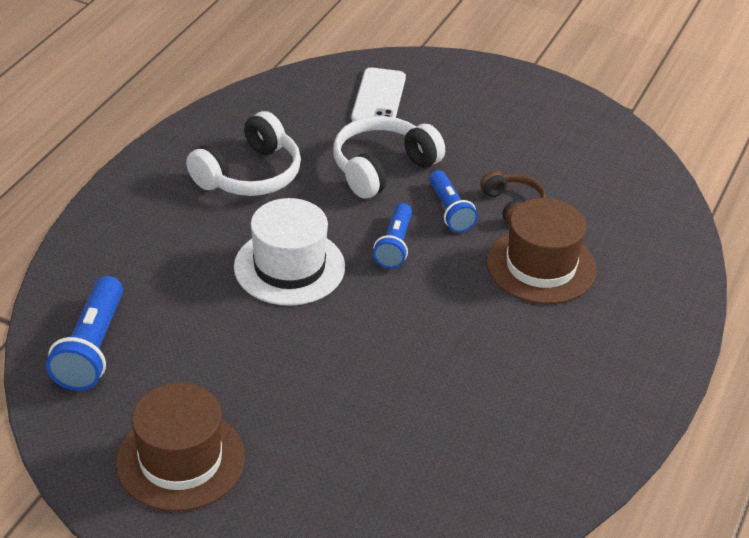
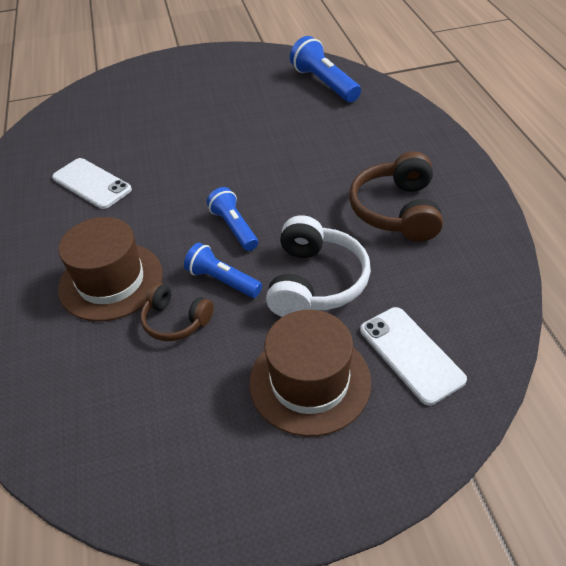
camera: 145 degrees right, 5 degrees up
(180, 460) = (219, 75): brown hat -> brown hat (310, 381)
(249, 174) = (397, 210): white headphones -> brown headphones
(289, 267) = (284, 173): white hat -> none
(486, 385) = (91, 184): none -> white phone

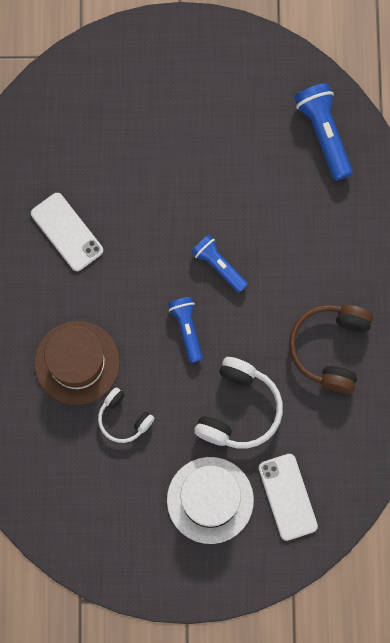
camera: 10 degrees right, 30 degrees up
(176, 321) = (123, 419): brown headphones -> white headphones
(223, 280) = (166, 387): blue flashlight -> blue flashlight (219, 265)
(310, 381) = (210, 500): brown hat -> white hat

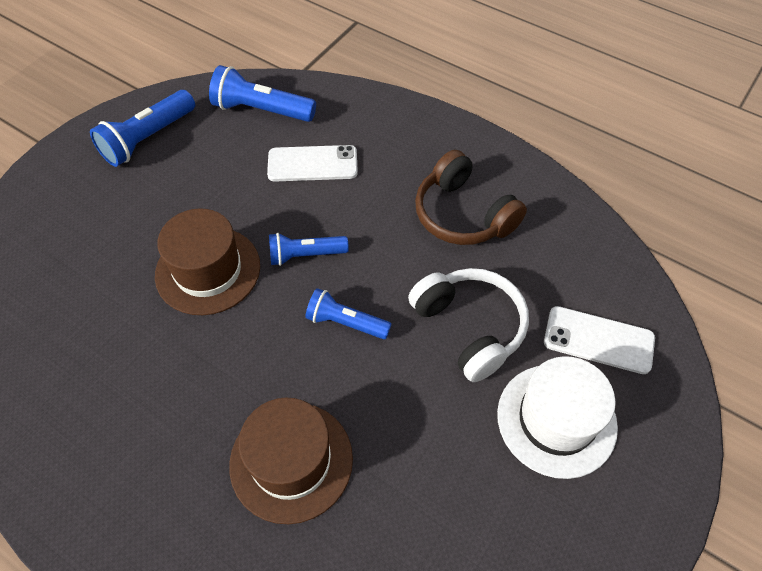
camera: 55 degrees left, 20 degrees down
(67, 232) = (140, 372): white phone -> white phone (312, 164)
(123, 419) = (397, 452): white headphones -> none
(162, 212) = (208, 270): none -> brown hat
(236, 76) = (148, 138): none -> blue flashlight

